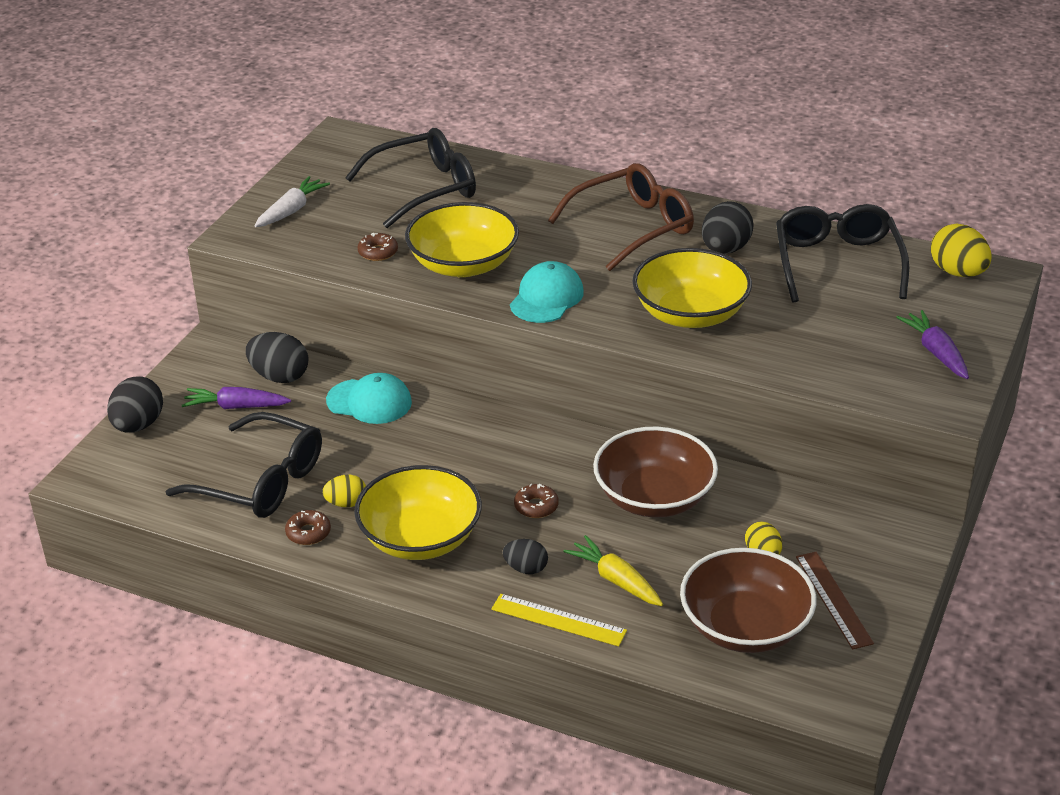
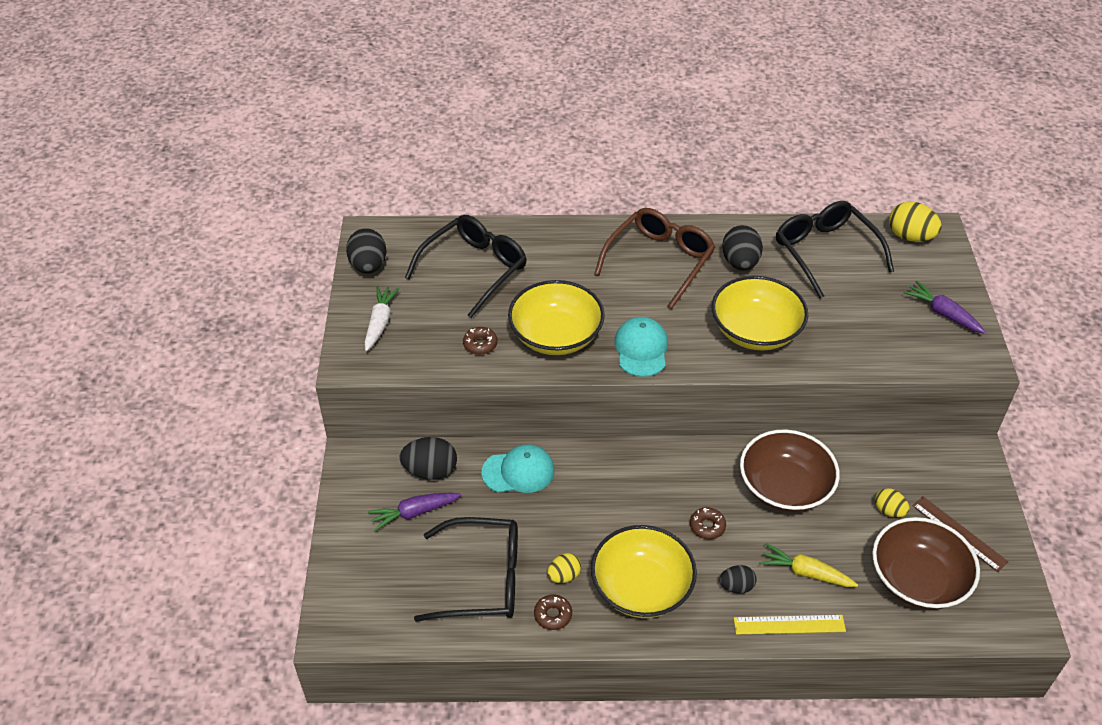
camera: 25 degrees left, 10 degrees up
(138, 425) = (344, 559): black egg -> black egg (368, 266)

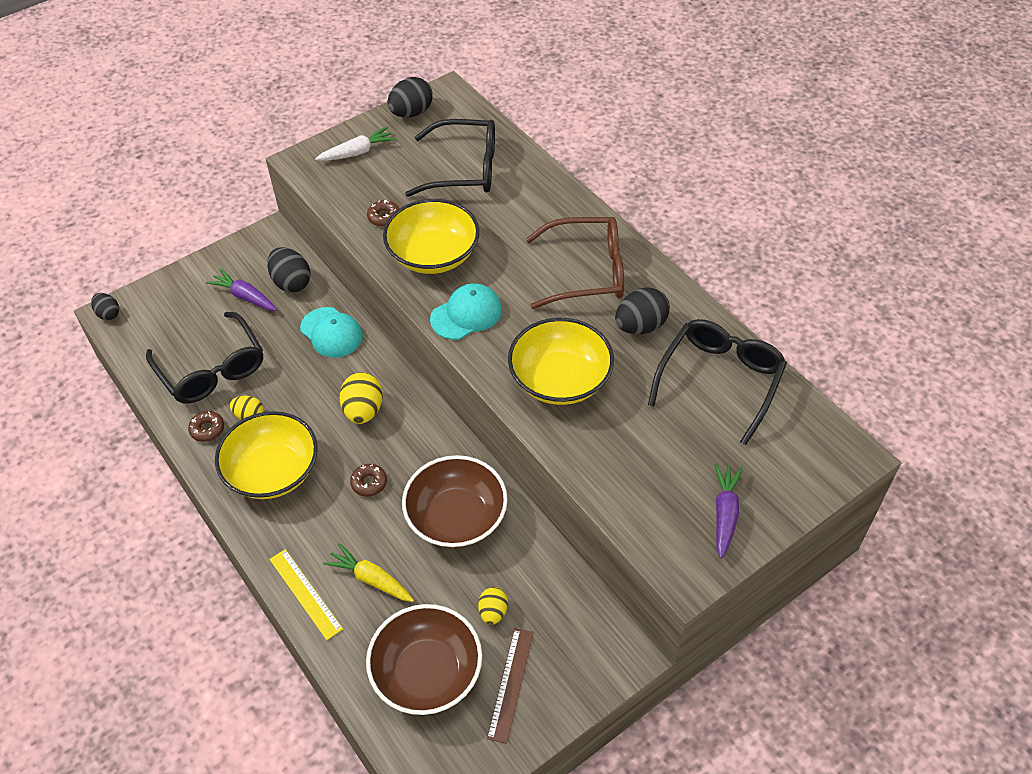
camera: 55 degrees right, 5 degrees up
(736, 586) = (319, 535): black egg -> black egg (108, 314)
(805, 572) = (371, 579): yellow carrot -> yellow carrot turned 45 degrees counterclockwise
(910, 236) = (815, 437): yellow egg -> yellow egg (363, 410)

